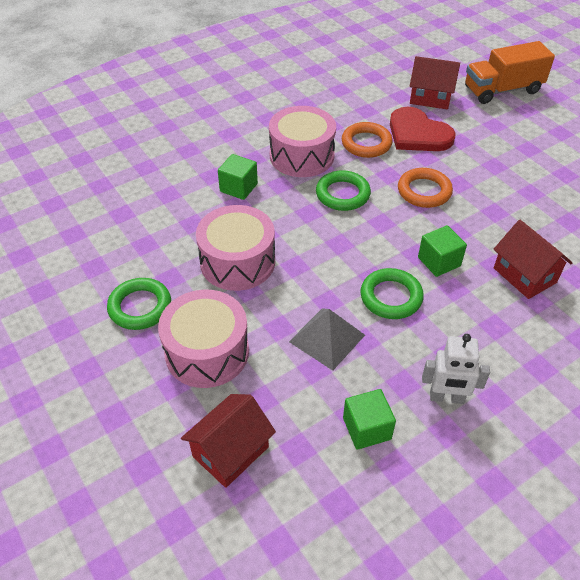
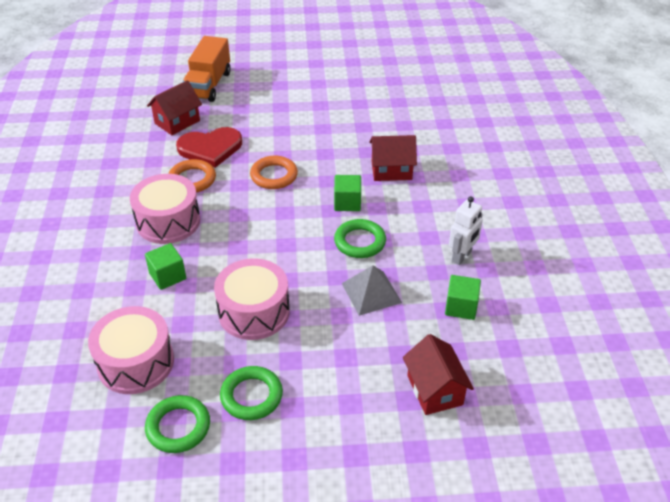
camera: 60 degrees left, 5 degrees down
(207, 352) = (333, 368): pink drum -> pink drum (136, 362)
(342, 194) = (236, 219): green ring -> green ring (178, 427)

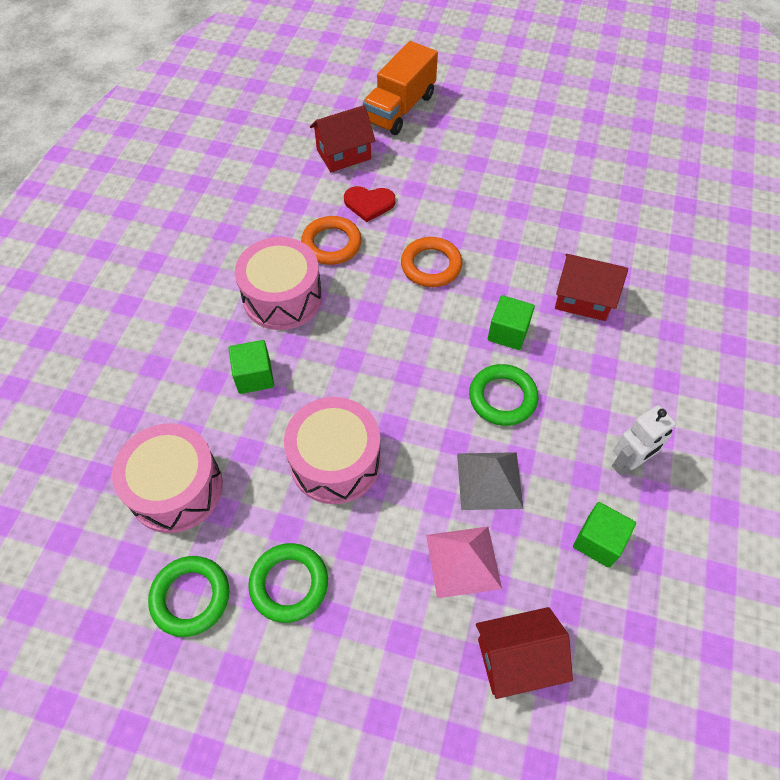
camera: 20 degrees right, 15 degrees up
(210, 148) = (369, 203): red heart -> red heart, size x0.63
(373, 345) = (463, 561): none -> pink pyramid
(434, 390) = (517, 659): red house -> red house turned 75 degrees clockwise

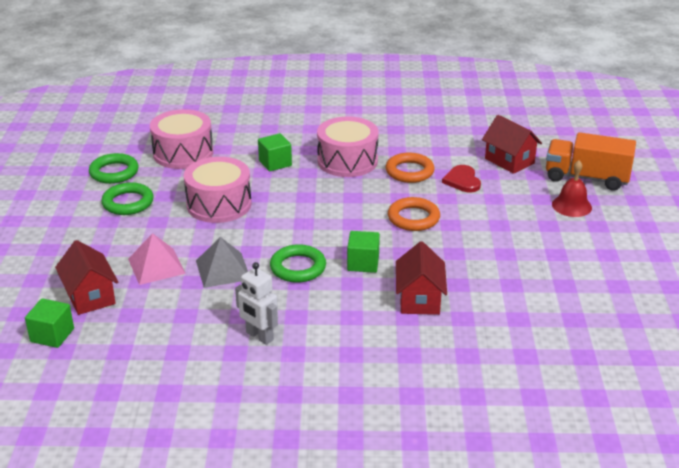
camera: 75 degrees right, 25 degrees down
(447, 135) = (571, 206): none -> red bell
(598, 541) = (185, 326): green cube -> green cube (52, 335)

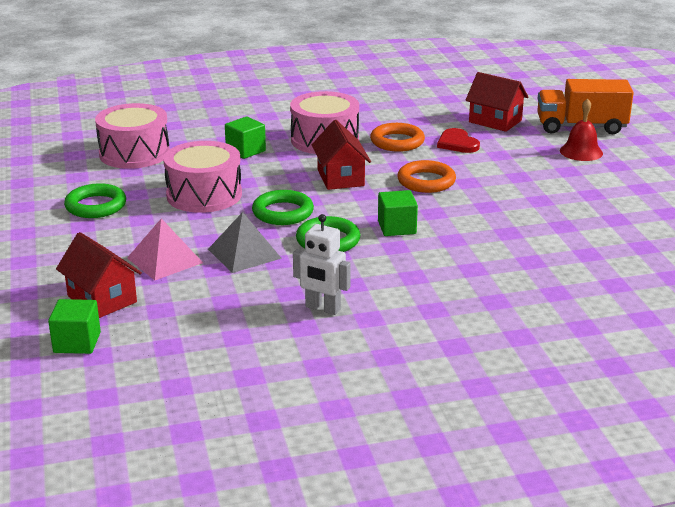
camera: 15 degrees left, 5 degrees down
(114, 172) = (62, 180): green ring -> green ring (283, 212)
(419, 299) = (476, 251): red house -> red house (340, 178)

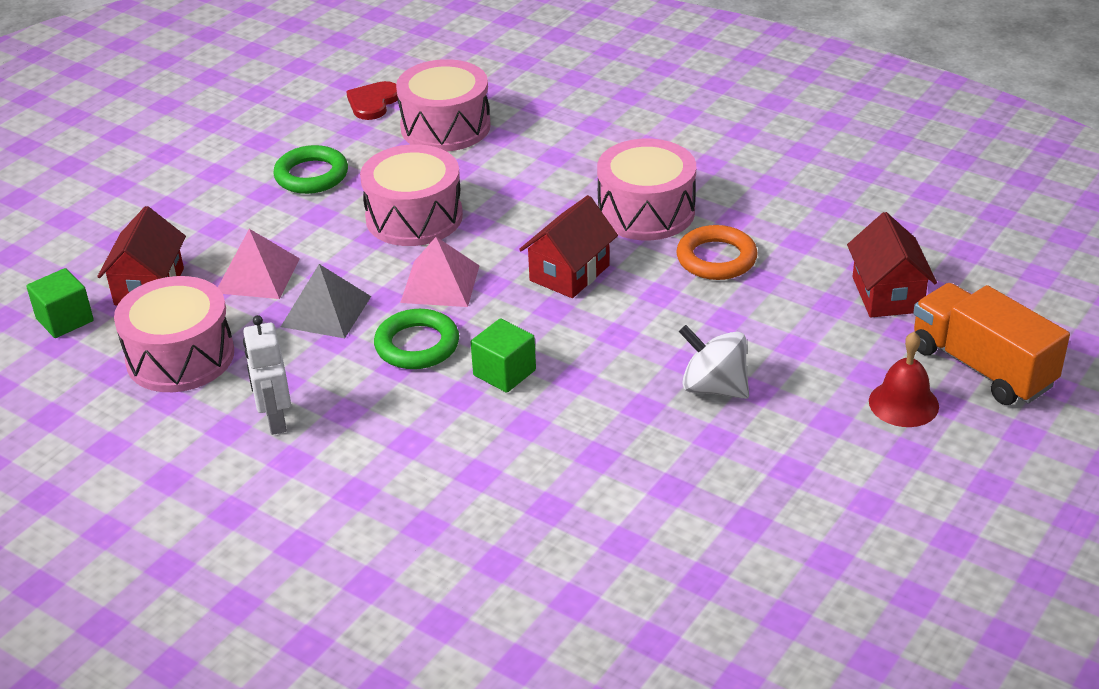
camera: 50 degrees right, 10 degrees up
(200, 316) = (180, 357): none -> pink drum
(245, 150) = (546, 181): green cube -> none
(283, 212) = (440, 283): green ring -> pink pyramid
(426, 181) = (644, 332): orange ring -> none
(457, 143) = (778, 300): red heart -> red heart (373, 102)
(500, 184) = (714, 387): none -> white spinning top

